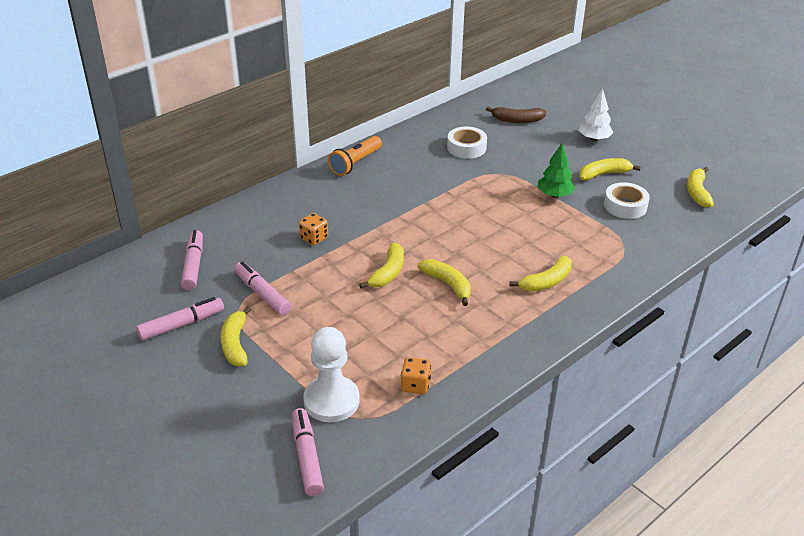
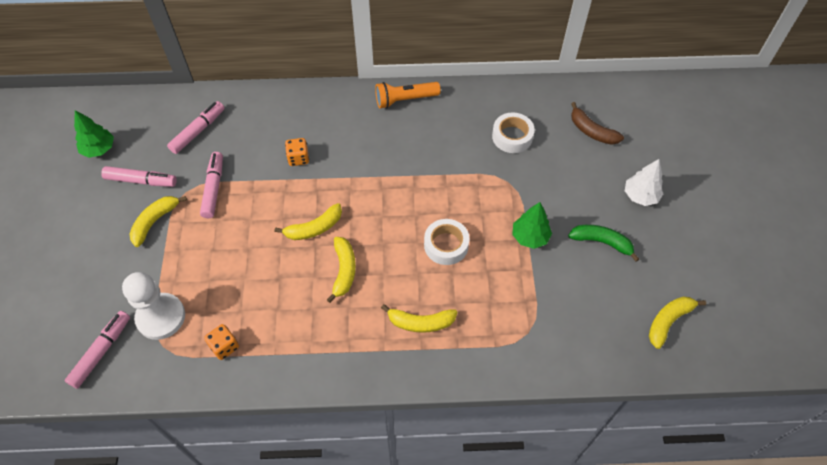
camera: 40 degrees right, 20 degrees up
(104, 326) = (99, 149): none -> green tree
(603, 174) = (601, 242): yellow banana -> green banana
(625, 206) = (579, 290): white tape -> white tape (446, 245)

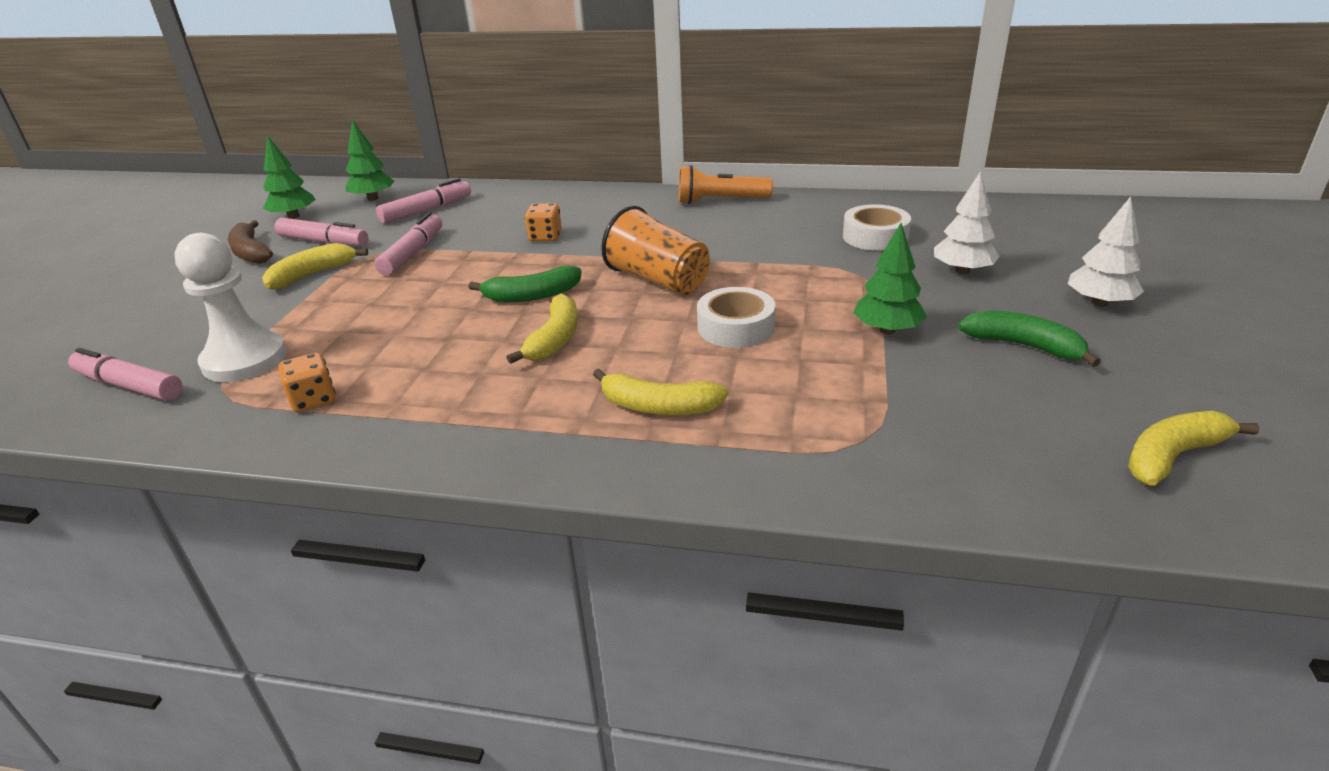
camera: 15 degrees right, 25 degrees down
(102, 351) = (129, 386): pink marker -> pink marker turned 105 degrees counterclockwise
(148, 118) = (373, 198): none -> green tree
(314, 228) = (532, 296): yellow banana -> green banana
(388, 202) = (658, 280): none -> orange cup
(566, 171) = (962, 271): none -> white tree
(591, 131) = (1009, 239): brown banana -> brown banana (251, 252)

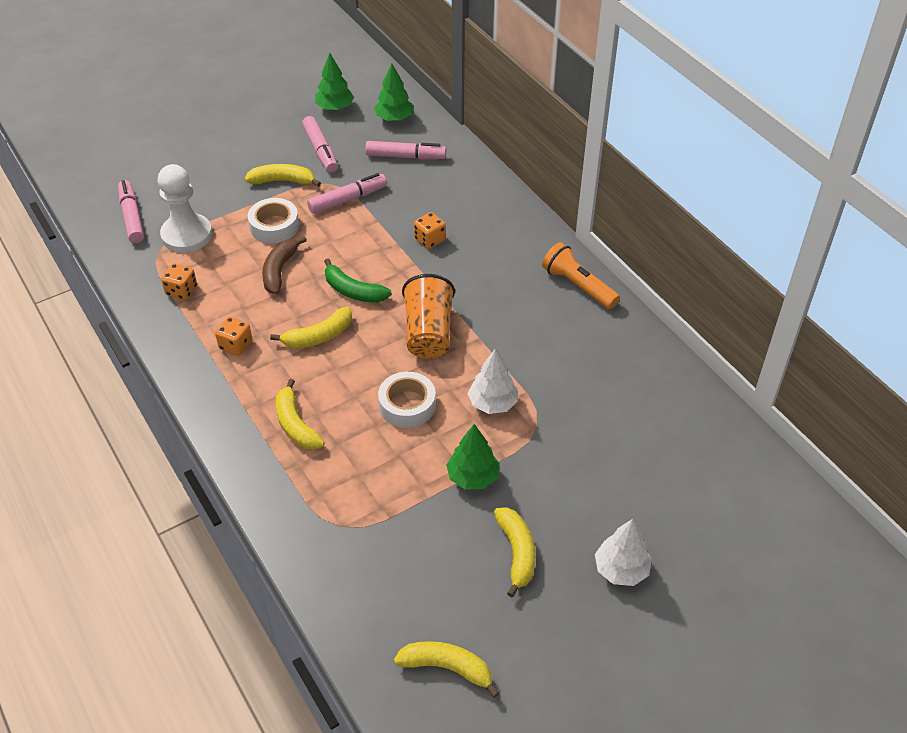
camera: 45 degrees right, 15 degrees up
(251, 252) = (278, 133): brown banana -> brown banana (279, 270)
(468, 397) = (236, 345): none -> orange dice
(875, 237) = (607, 402): white tape -> white tape (274, 226)
(962, 271) = (598, 476): white tree -> white tree (492, 403)
(1023, 346) = (517, 552): green banana -> yellow banana

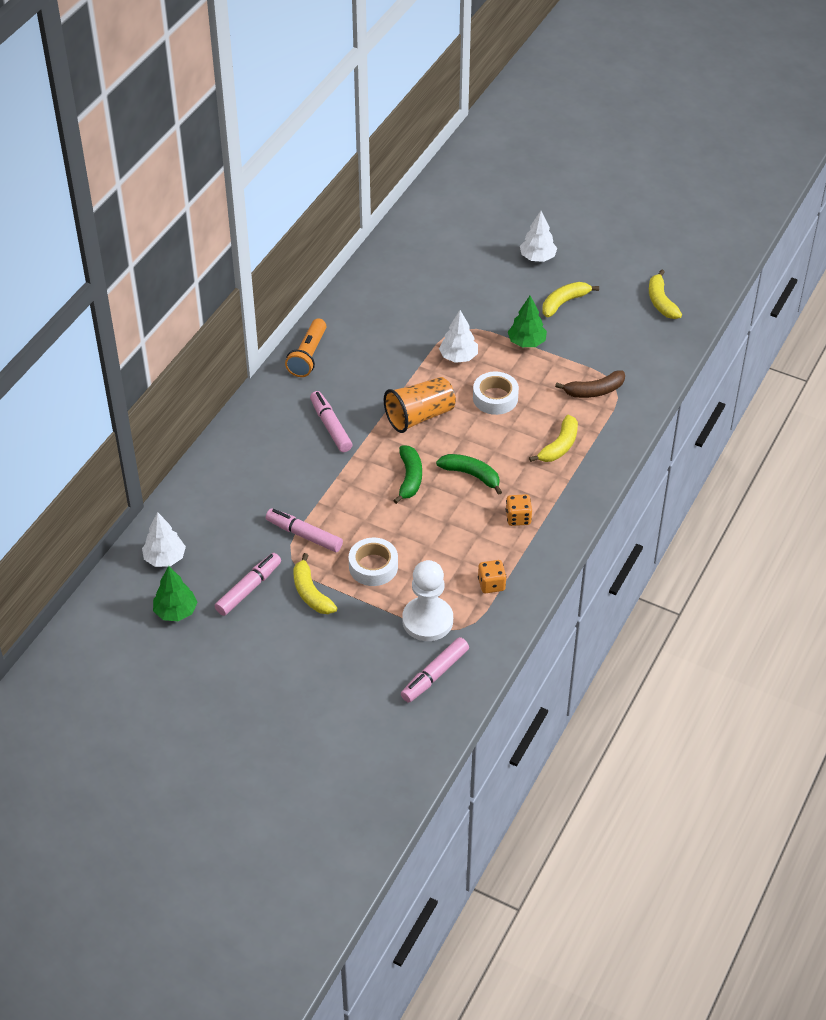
camera: 120 degrees left, 0 degrees up
(279, 270) = (422, 534): brown banana -> brown banana (594, 391)
(318, 336) = (471, 475): yellow banana -> green banana
(394, 118) = (165, 558): green tree -> white tree
(406, 156) = (218, 523): pink marker -> pink marker (331, 426)
(429, 240) = (317, 459): orange dice -> none

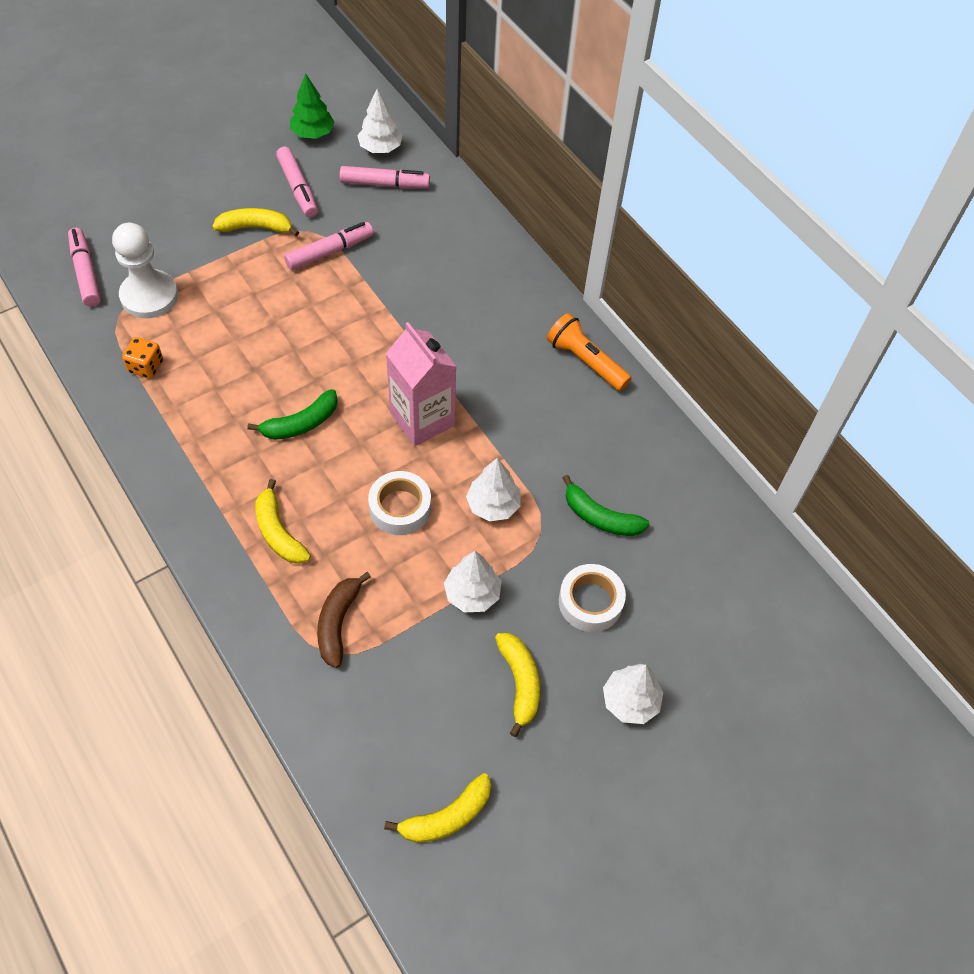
camera: 115 degrees right, 10 degrees up
(331, 426) = (462, 334): pink marker -> pink marker (385, 184)
(373, 566) = (248, 285): white tape -> white tape (590, 602)
(410, 478) = (338, 367): green banana -> green banana (600, 517)
(419, 416) = (422, 419): orange cup -> pink carton
(518, 518) = (209, 434): orange dice -> none
(526, 342) = (472, 594): green tree -> white tree
(661, 302) = (447, 817): yellow banana -> yellow banana turned 135 degrees clockwise

